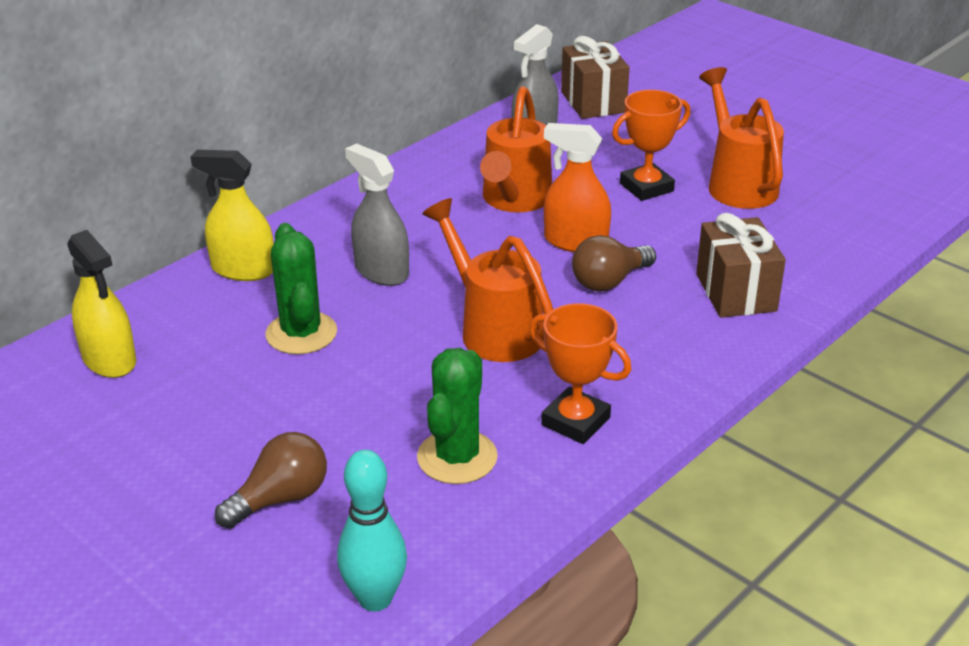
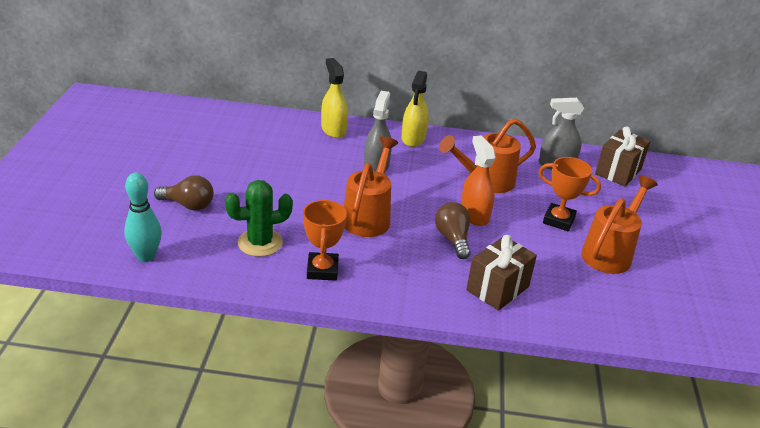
camera: 50 degrees right, 0 degrees up
(109, 360) = (236, 125): yellow spray bottle -> yellow spray bottle (413, 138)
(301, 333) = (305, 164): green cactus -> none
(609, 281) = (452, 239): brown light bulb -> brown light bulb turned 60 degrees clockwise

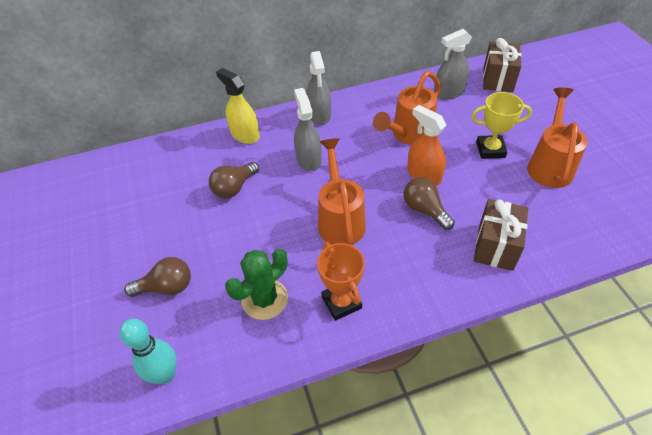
camera: 20 degrees left, 15 degrees up
(294, 162) = (234, 188): none -> brown light bulb
(413, 138) = (319, 114): yellow spray bottle -> grey spray bottle
(558, 220) = (490, 150): orange trophy -> yellow trophy

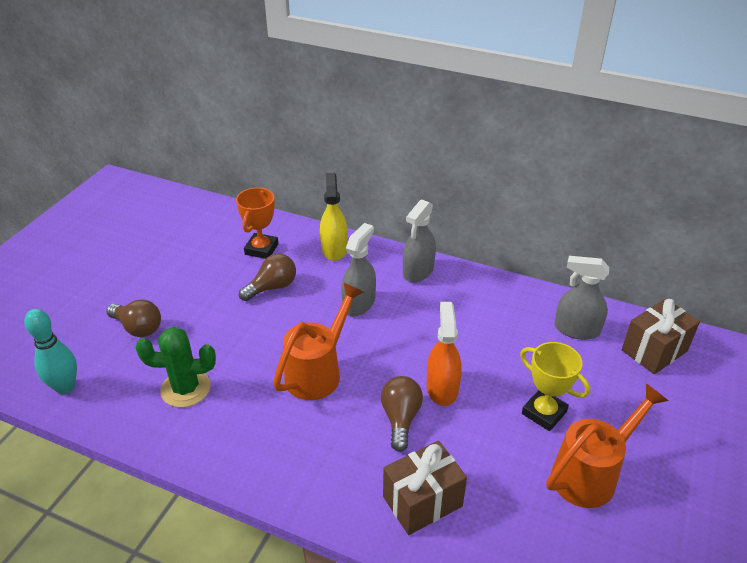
camera: 40 degrees right, 10 degrees down
(234, 188) = (272, 287): brown light bulb -> brown light bulb turned 150 degrees clockwise
(341, 302) = (233, 437): orange trophy -> orange trophy (261, 249)
(408, 135) = (477, 342): orange watering can -> none

